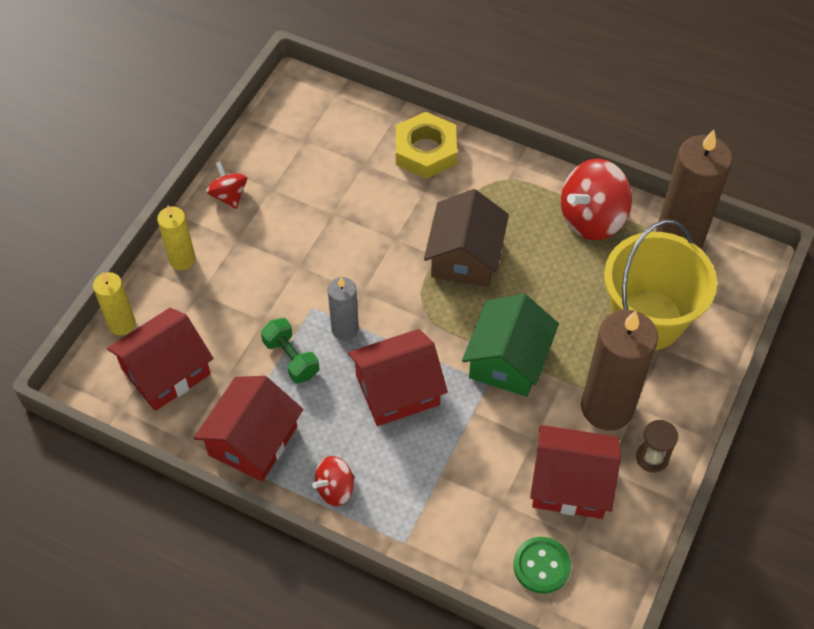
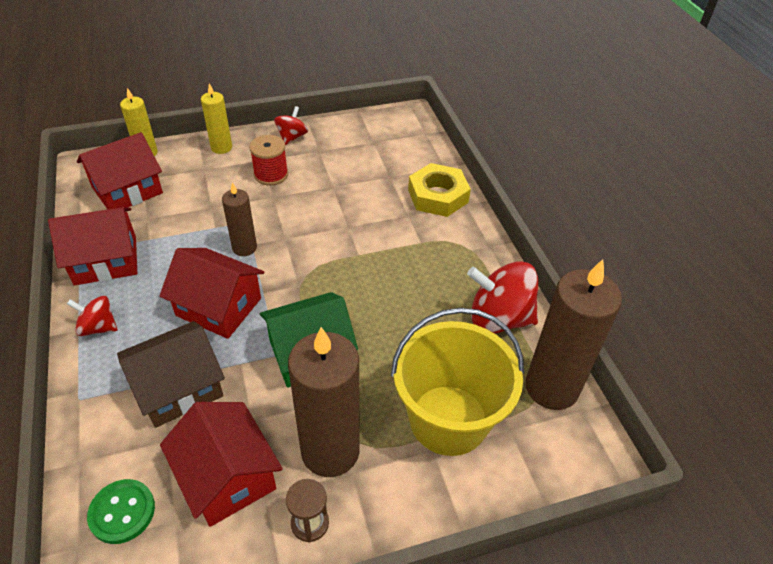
camera: 45 degrees right, 10 degrees down
(166, 372) = (127, 190): red house -> red house turned 45 degrees counterclockwise
(266, 247) = (271, 174): none -> red spool
(291, 358) = (193, 237): green dumbbell -> none
(345, 329) = (244, 248): grey candle -> brown candle
(465, 257) = (375, 269): brown house -> brown house (178, 388)

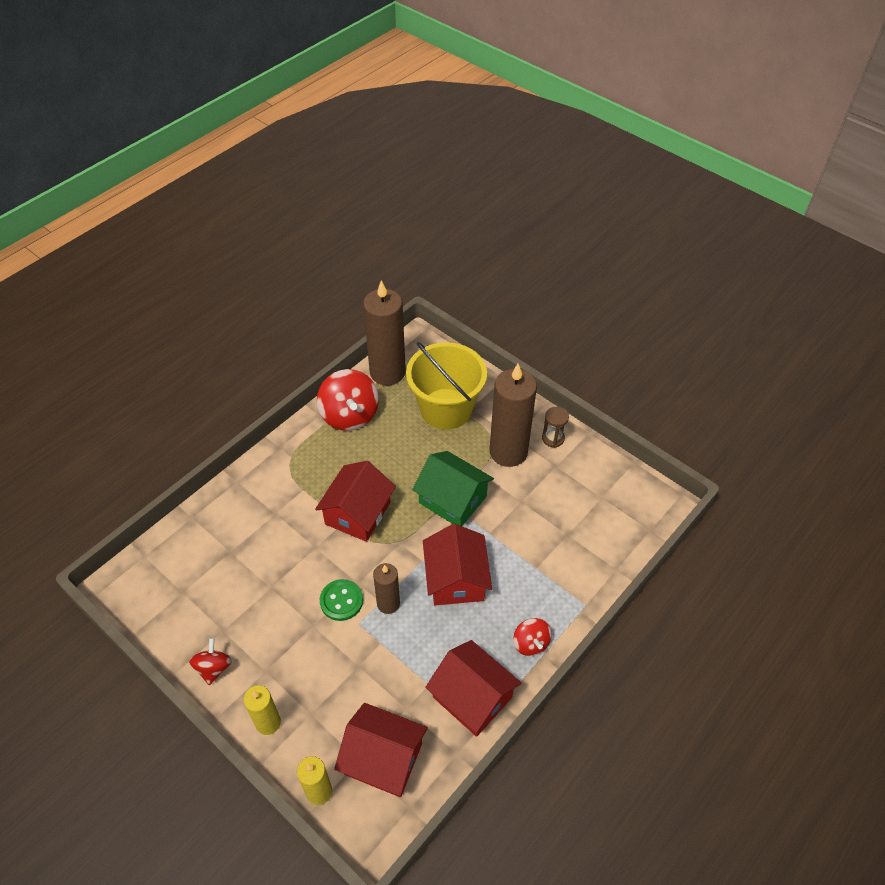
camera: 120 degrees left, 5 degrees up
(122, 512) = (619, 523): green button -> green button (341, 601)
(178, 388) = (533, 554): brown house -> none
(227, 476) = (561, 489): red house -> red house (358, 513)
(271, 174) = (284, 647): red spool -> none
(292, 137) = (214, 668): red spinning top -> red spinning top turned 105 degrees clockwise
(438, 196) = (237, 504): yellow nut -> none

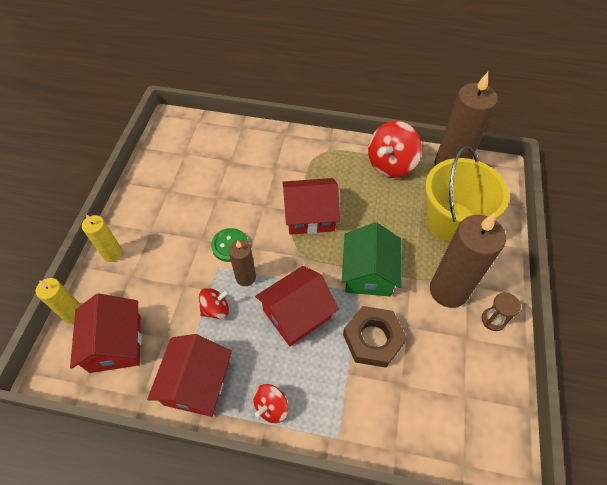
camera: 60 degrees right, 5 degrees up
(214, 668) = (138, 201): red spinning top -> red spinning top (216, 309)
(517, 532) = (373, 339): none -> brown nut

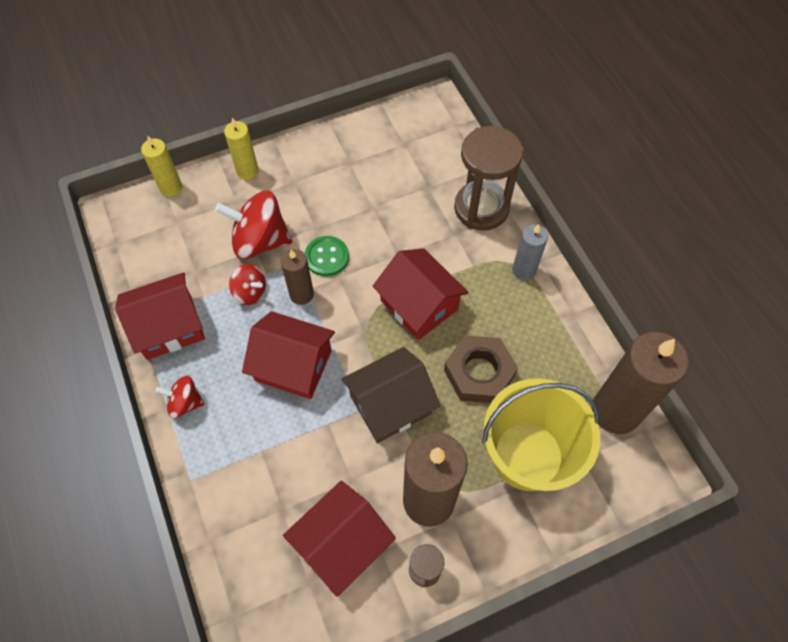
camera: 55 degrees right, 5 degrees up
(115, 343) = (165, 239): red house -> red house (341, 543)
(270, 145) = (481, 208): none -> brown hourglass
(330, 151) = (523, 270): none -> grey candle
(368, 273) = (390, 404): green house -> brown house
(373, 339) = (314, 453): brown nut -> brown nut (479, 373)
(391, 164) = (559, 344): red spinning top -> red spinning top (260, 241)

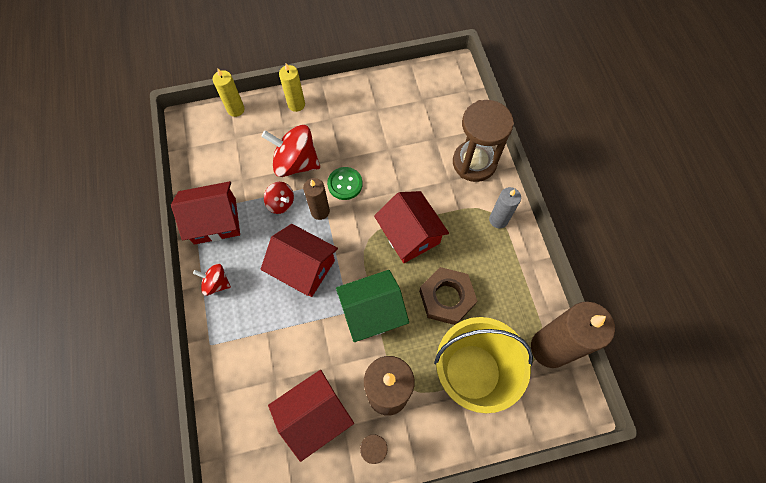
camera: 10 degrees right, 5 degrees up
(390, 404) = (372, 312): brown house -> green house

